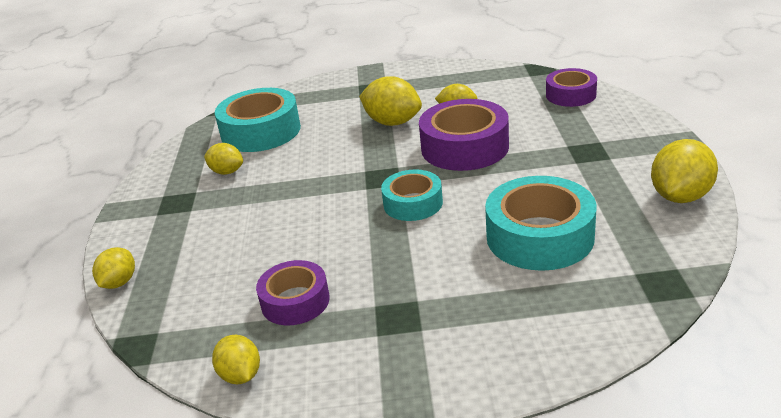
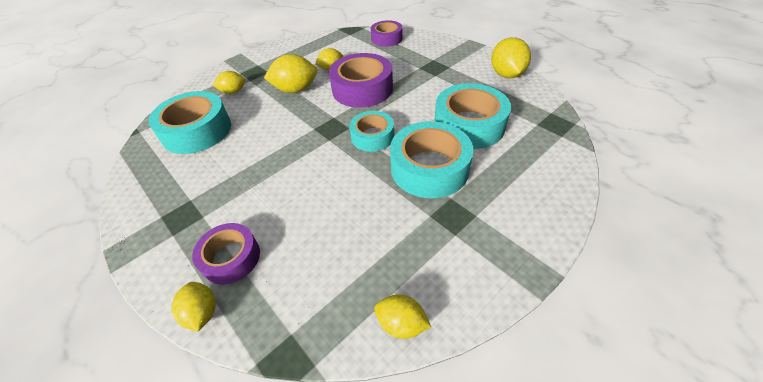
camera: 40 degrees left, 15 degrees up
(227, 172) = (202, 172): yellow lemon -> yellow lemon (233, 91)
(295, 301) = (374, 243): purple tape -> purple tape (231, 258)
(432, 261) = (429, 168): none -> turquoise tape

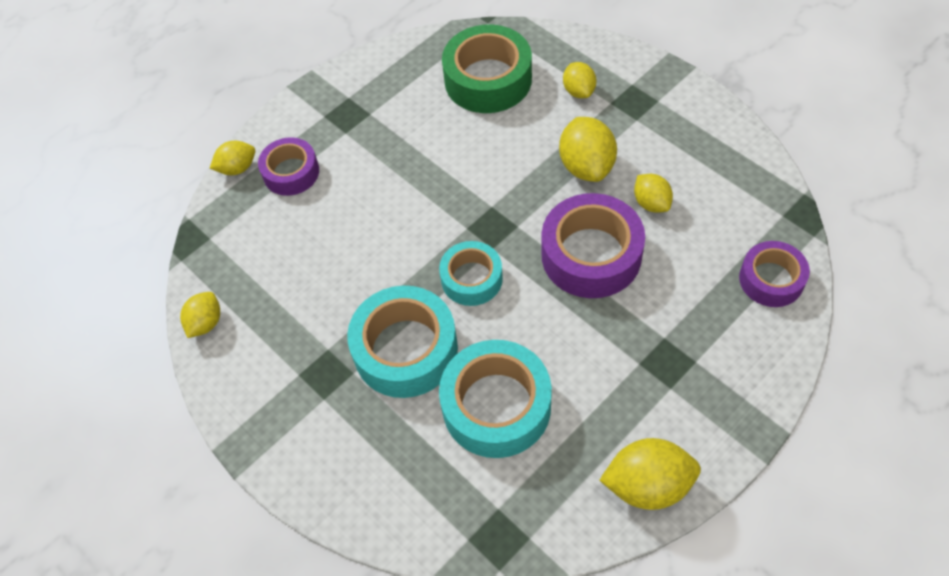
camera: 90 degrees right, 10 degrees up
(197, 131) = (488, 79): turquoise tape -> green tape

